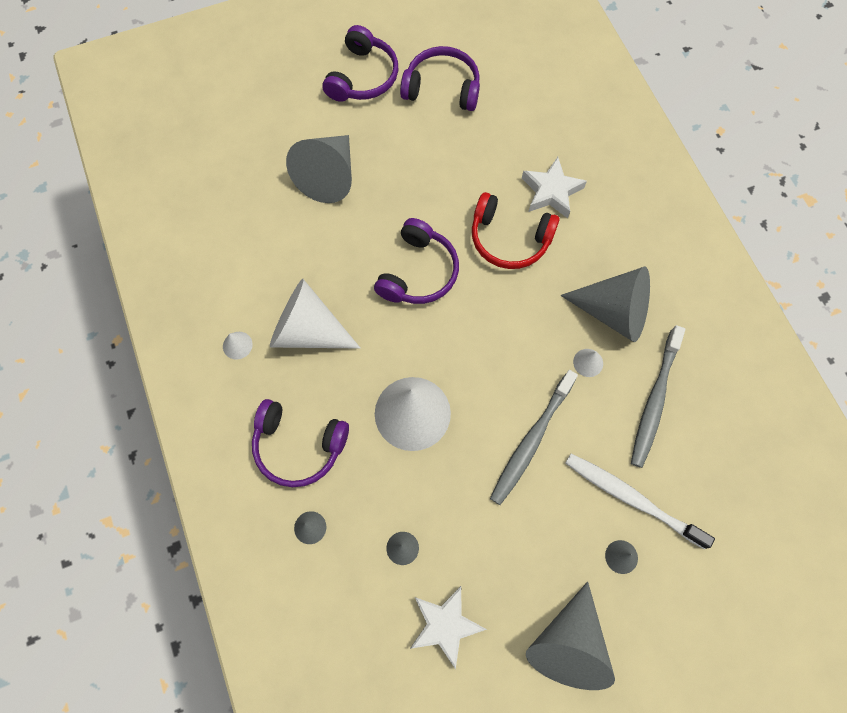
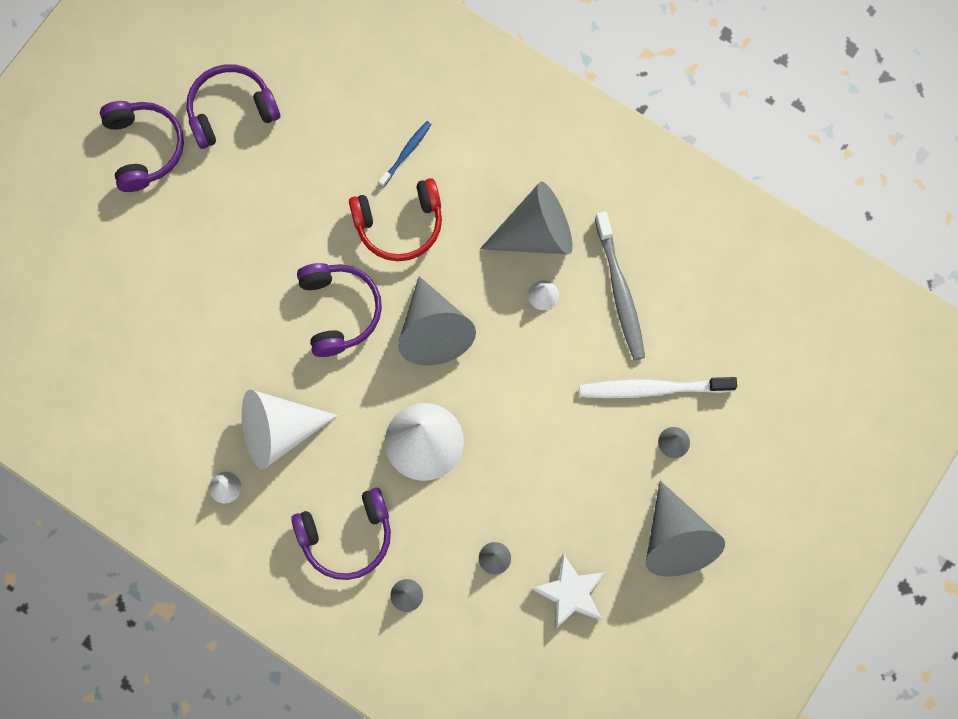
camera: 35 degrees left, 5 degrees up
(329, 176) = (188, 272): grey cone -> grey cone (433, 331)
(531, 441) = (540, 397): grey toothbrush -> none
(551, 191) = (406, 153): white star -> blue toothbrush

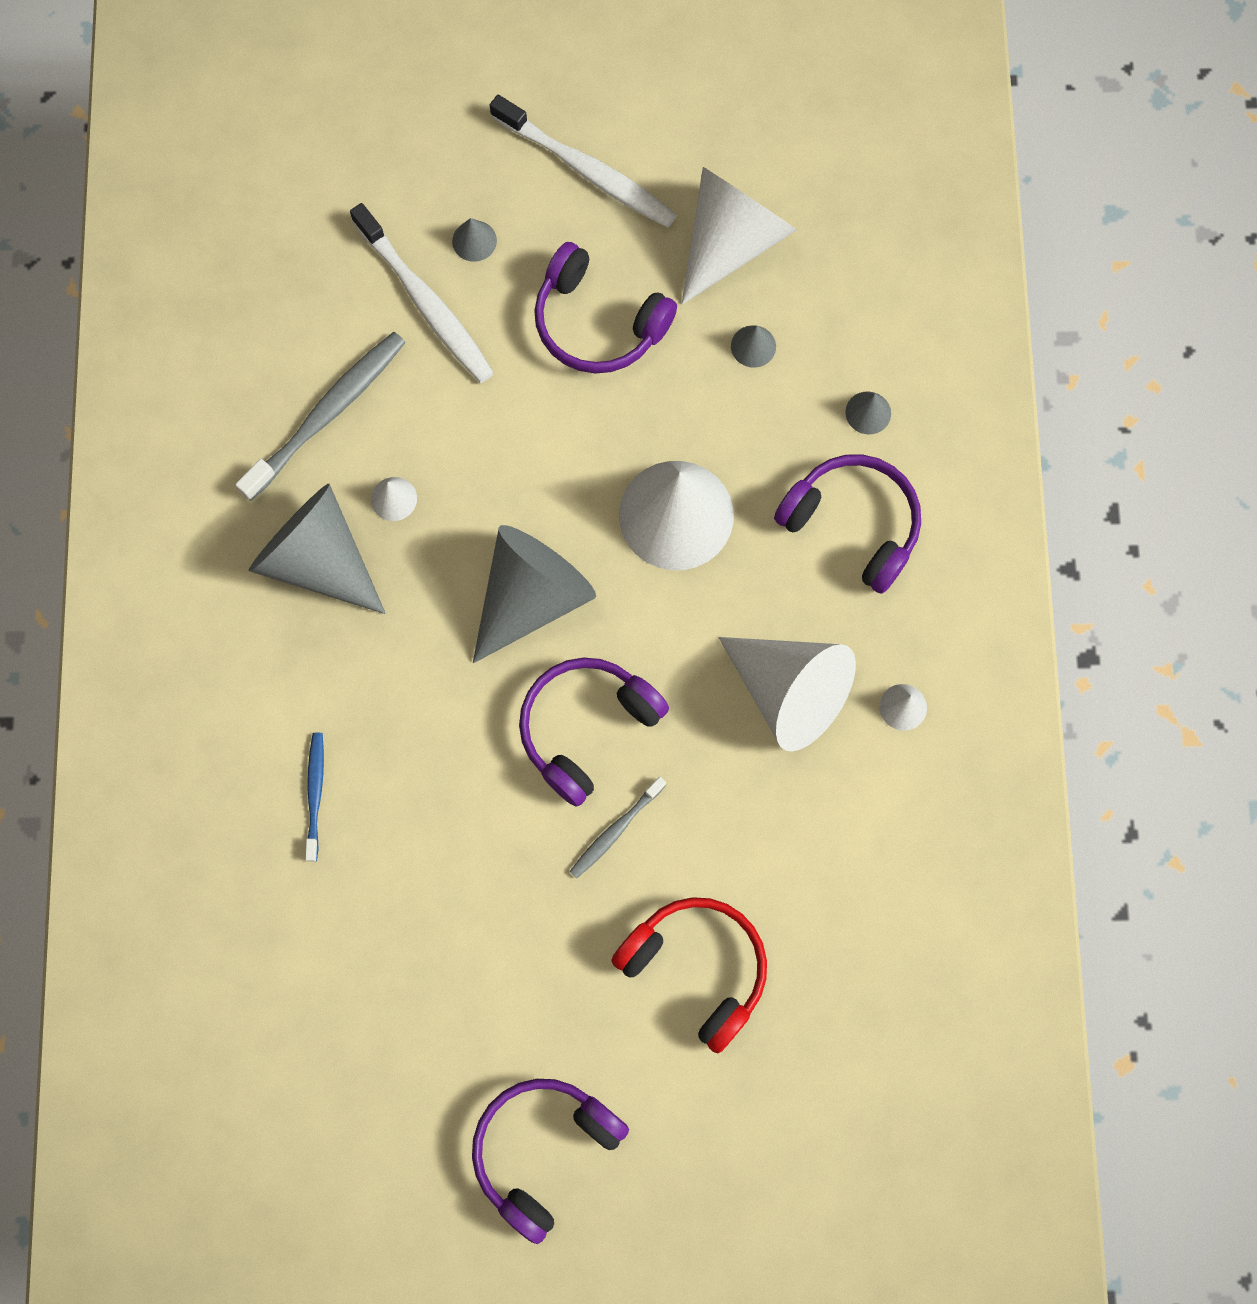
camera: 125 degrees left, 0 degrees up
(231, 110) = (409, 1071): purple headphones -> purple headphones (597, 323)
(274, 289) = (615, 830): none -> grey toothbrush
(399, 225) = (421, 733): red headphones -> red headphones (697, 968)
(406, 153) = (315, 793): blue toothbrush -> blue toothbrush turned 90 degrees clockwise
(570, 593) = (731, 241): white star -> white cone
(675, 539) = (587, 171): grey cone -> white toothbrush

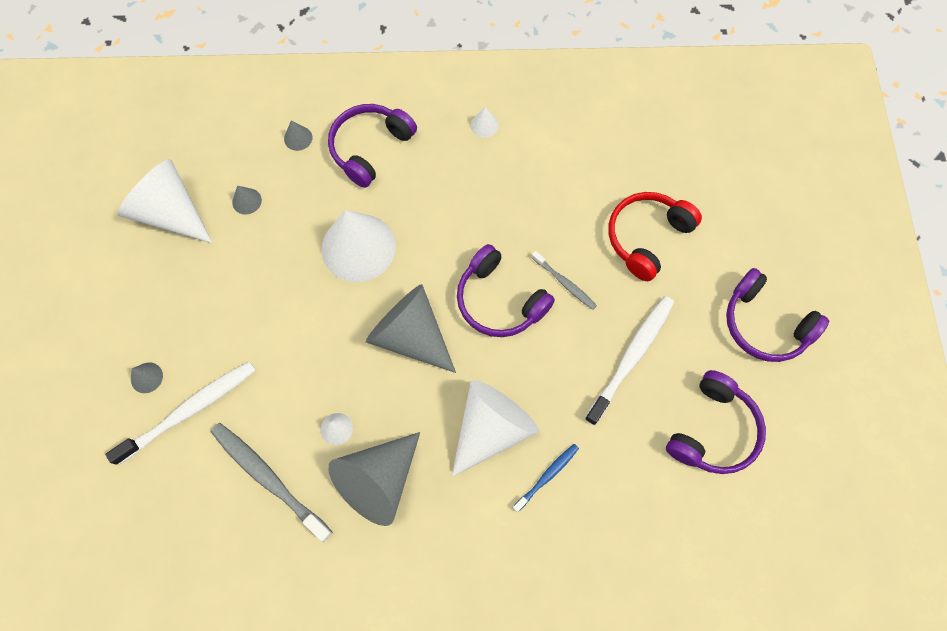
camera: 90 degrees left, 5 degrees down
(315, 793) = (547, 476): blue toothbrush -> blue toothbrush turned 135 degrees clockwise
(587, 171) = (105, 302): white toothbrush -> white toothbrush (631, 357)
(597, 323) = (219, 295): purple headphones -> purple headphones (713, 430)
(789, 692) = (475, 185): white cone -> white cone (491, 428)

